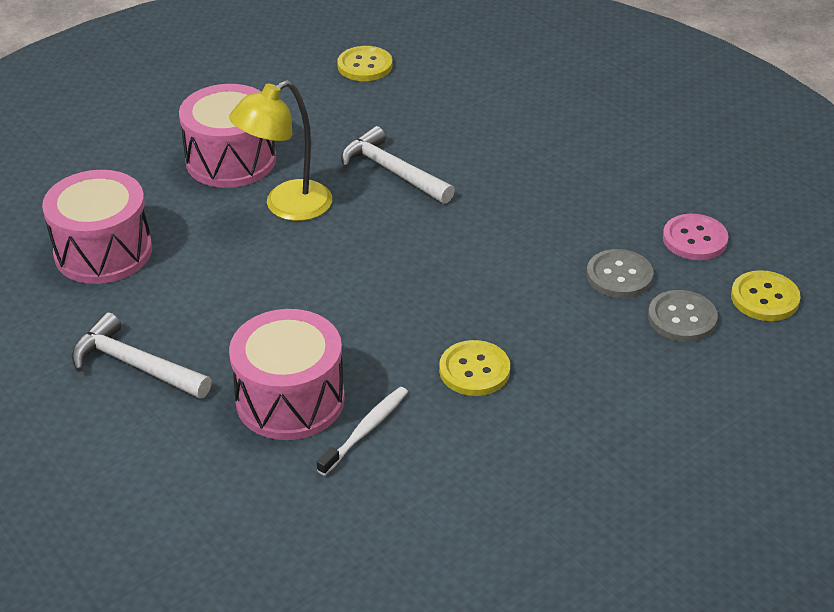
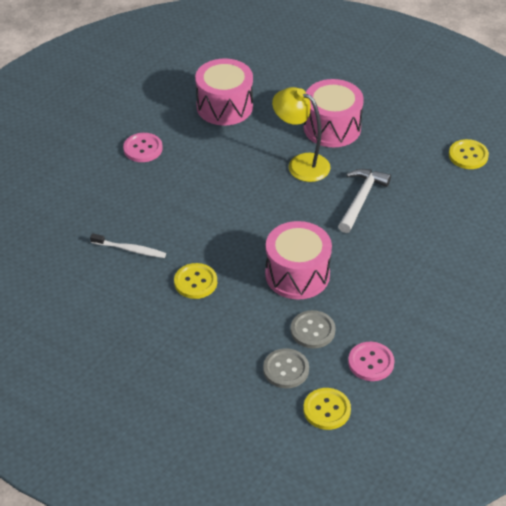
camera: 70 degrees right, 5 degrees up
(135, 365) = (143, 149): white hammer -> pink button
(290, 400) = (141, 214): pink drum -> pink drum (297, 275)

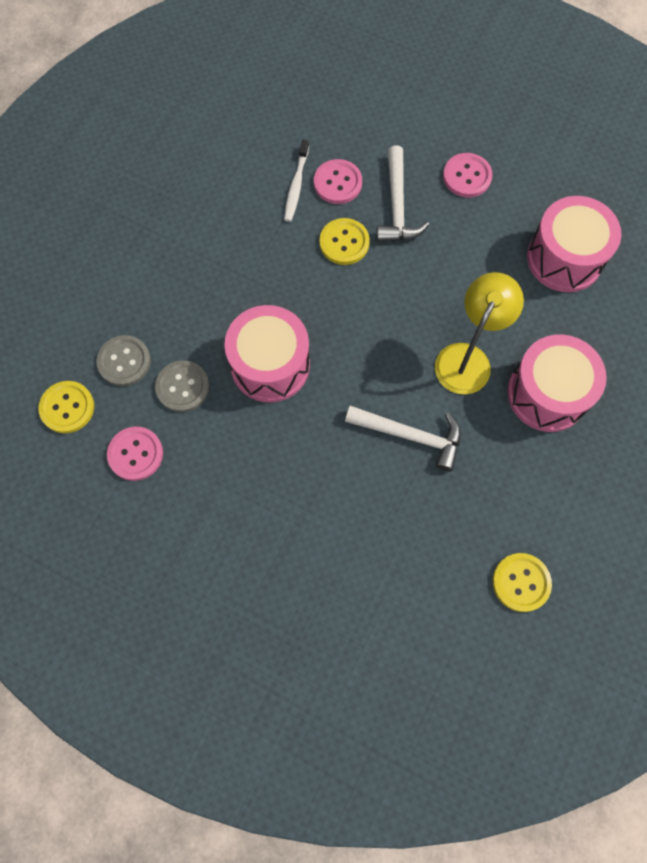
camera: 85 degrees right, 25 degrees up
(133, 223) = (337, 183): none -> pink button
(162, 190) = (397, 206): none -> white hammer
(195, 282) = (250, 257): yellow button -> yellow button (344, 242)

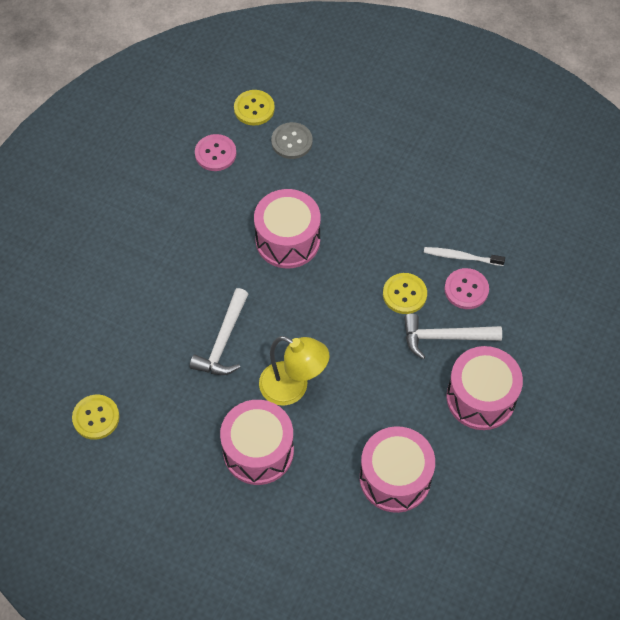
camera: 90 degrees right, 10 degrees down
(182, 387) = (269, 181): grey button -> none
(467, 176) = (481, 398): pink button -> pink drum

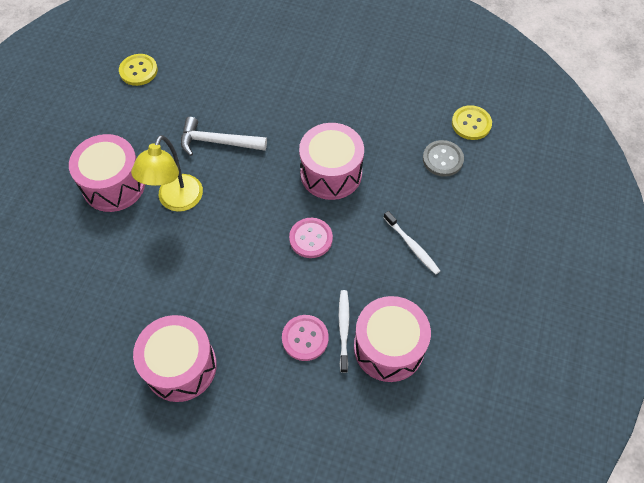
camera: 80 degrees right, 0 degrees up
(215, 154) = (411, 103): pink button -> pink button (311, 238)
(384, 187) = (412, 246): none -> white toothbrush
(395, 478) = (90, 297): pink drum -> pink drum (388, 347)
(404, 294) = (289, 280): yellow button -> none
(445, 337) = (246, 324): white hammer -> none

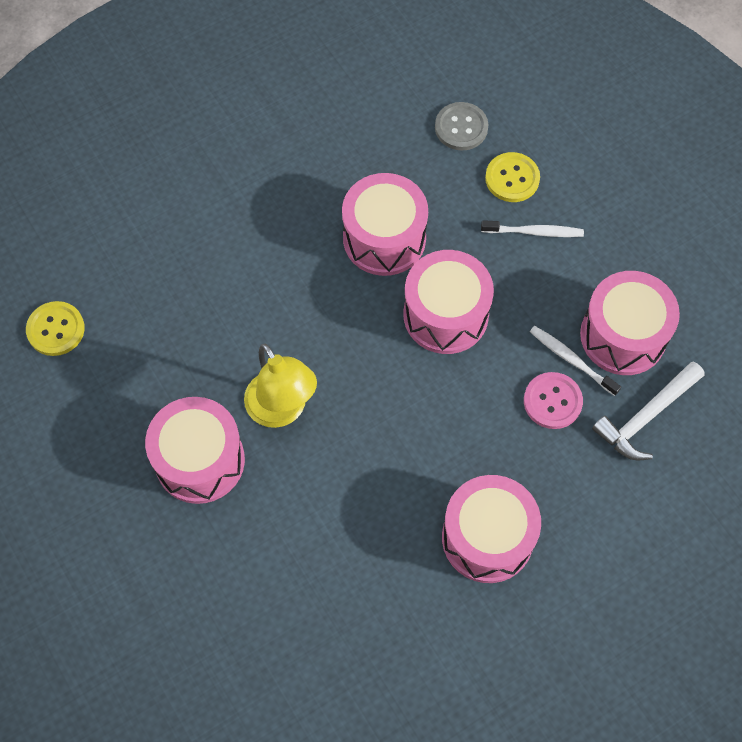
camera: 50 degrees left, 5 degrees up
(217, 142) = (241, 316): white hammer -> white hammer (646, 416)
(311, 238) = (445, 315): pink button -> pink drum
(471, 123) = (443, 69): yellow button -> yellow button (512, 178)

